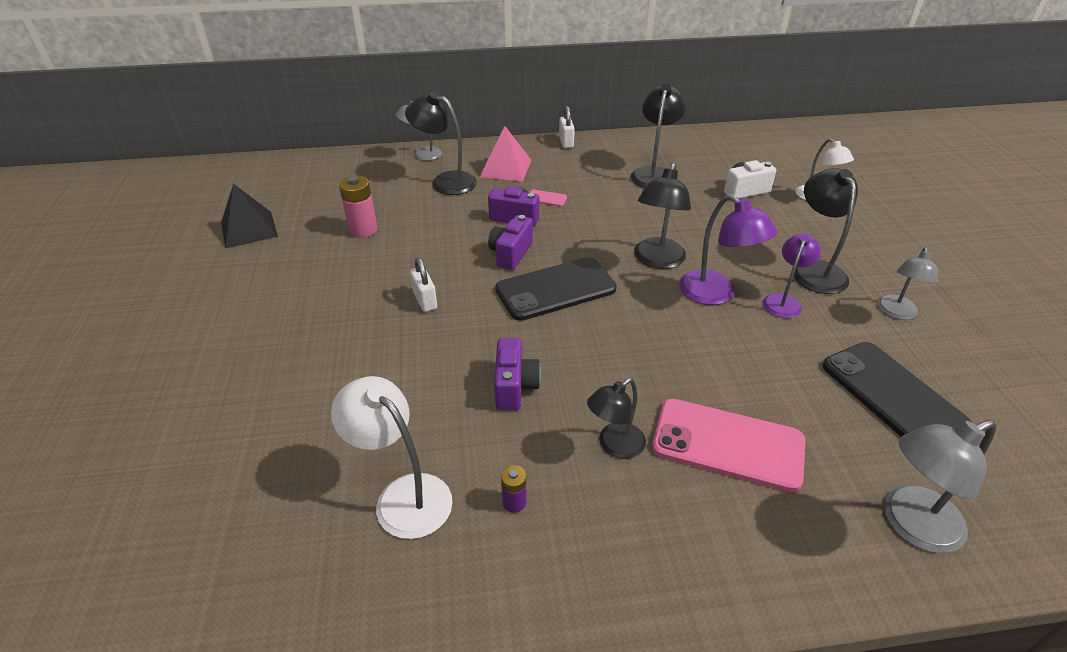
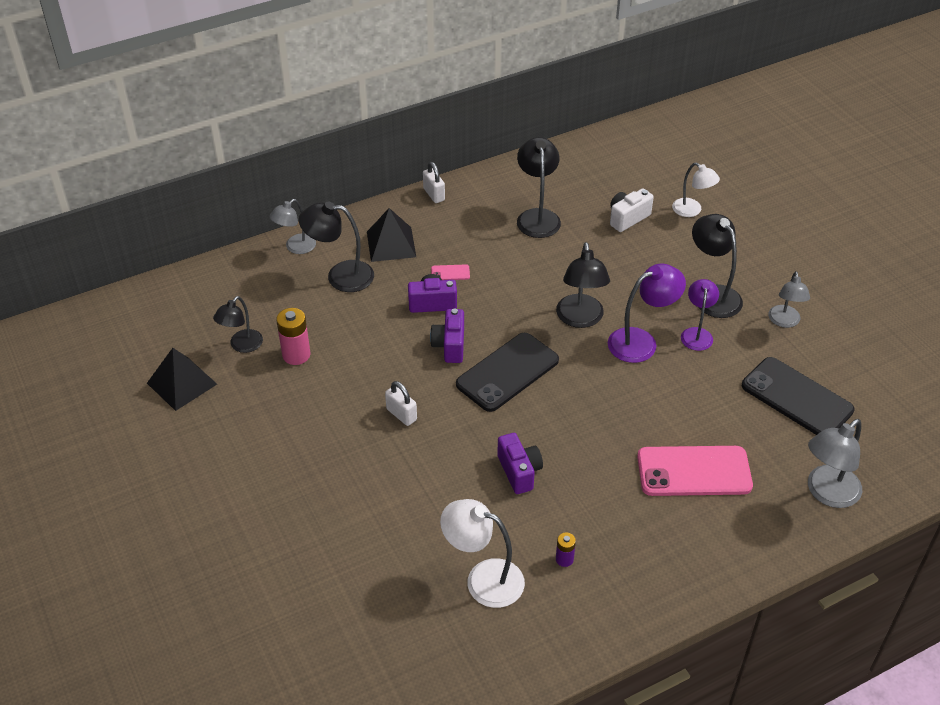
camera: 20 degrees left, 5 degrees up
(505, 168) = (391, 244): pink pyramid -> black pyramid
(614, 446) = (615, 497): black lamp -> black lamp (242, 346)
(716, 294) = (641, 341): purple lamp -> purple lamp turned 60 degrees counterclockwise

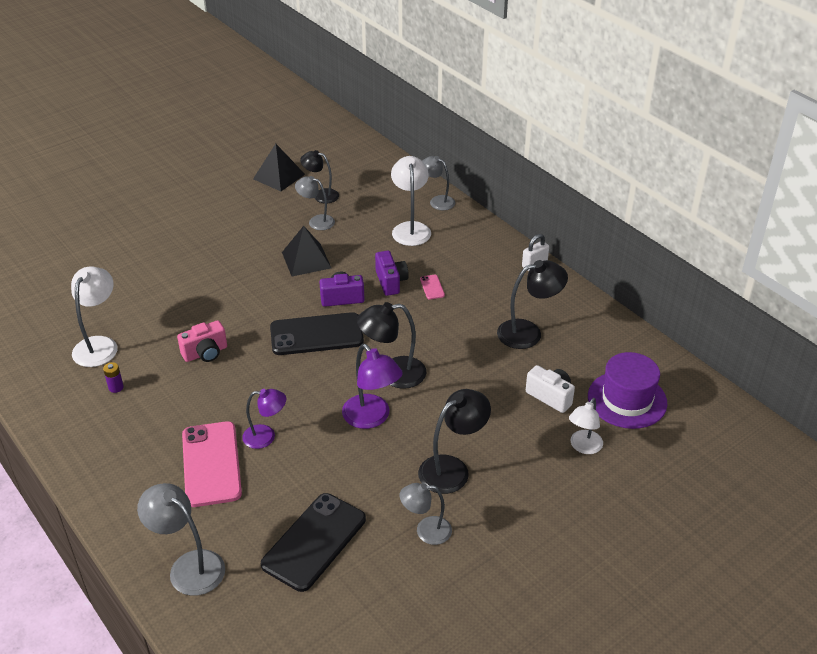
camera: 80 degrees right, 5 degrees down
(296, 355) = (316, 221): pink battery -> grey lamp
(340, 276) = (410, 228): black lamp -> white lamp
(391, 244) = (458, 249): black pyramid -> black pyramid (306, 260)
(401, 414) = (261, 282): white padlock -> none
(507, 372) = (316, 334): black phone -> black phone turned 45 degrees counterclockwise
(519, 472) = (205, 353): purple camera -> pink camera
(637, 174) = (627, 399): none -> purple hat
(697, 334) = (391, 459): purple lamp -> purple lamp (266, 436)

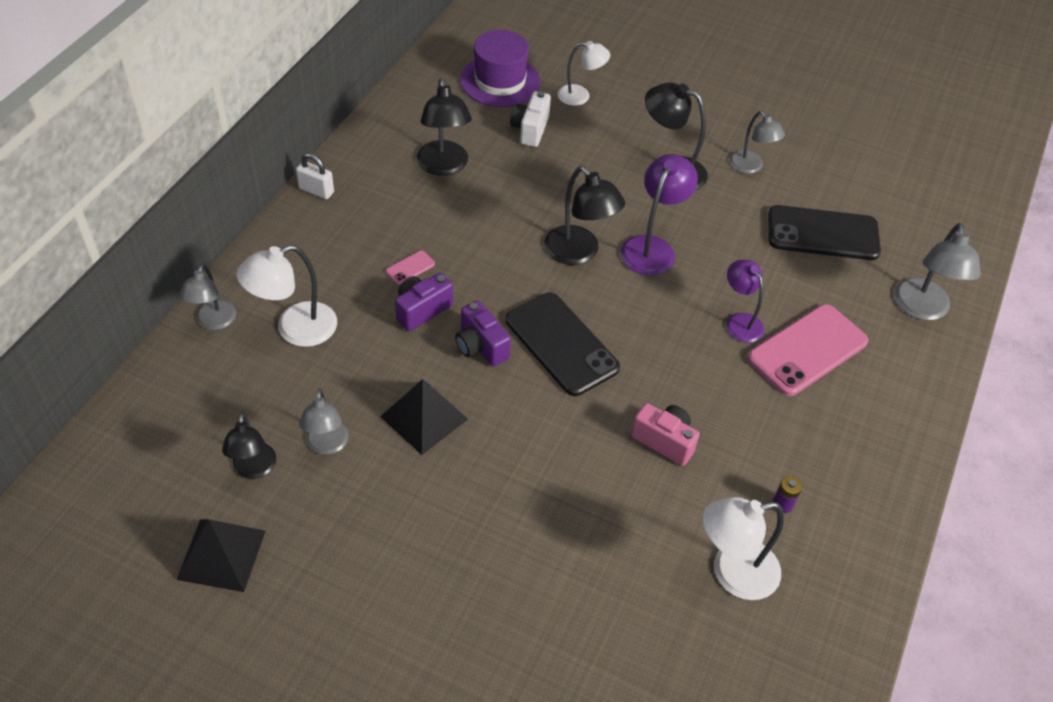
camera: 120 degrees left, 10 degrees up
(528, 332) = (444, 167): black lamp -> black lamp turned 150 degrees counterclockwise

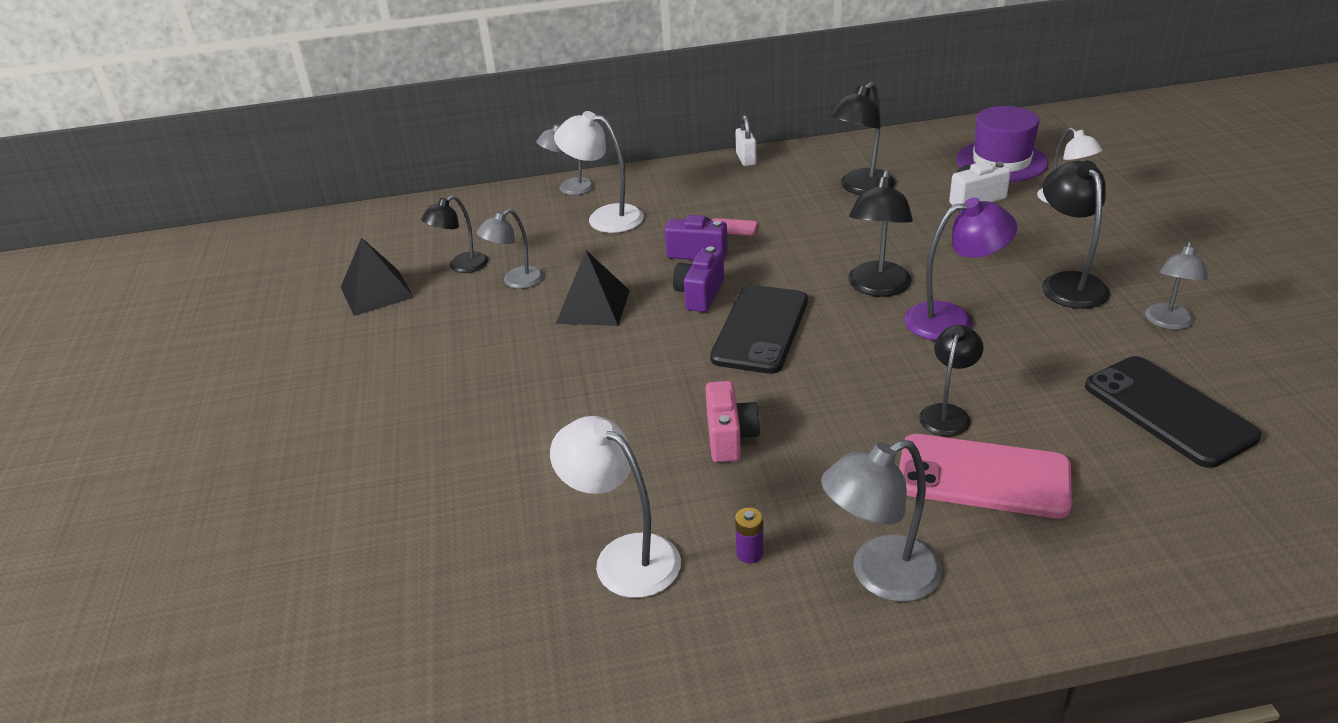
camera: 60 degrees right, 15 degrees down
(739, 321) = (947, 413): purple lamp -> black lamp
(921, 309) = (1194, 539): grey lamp -> grey lamp (880, 576)

